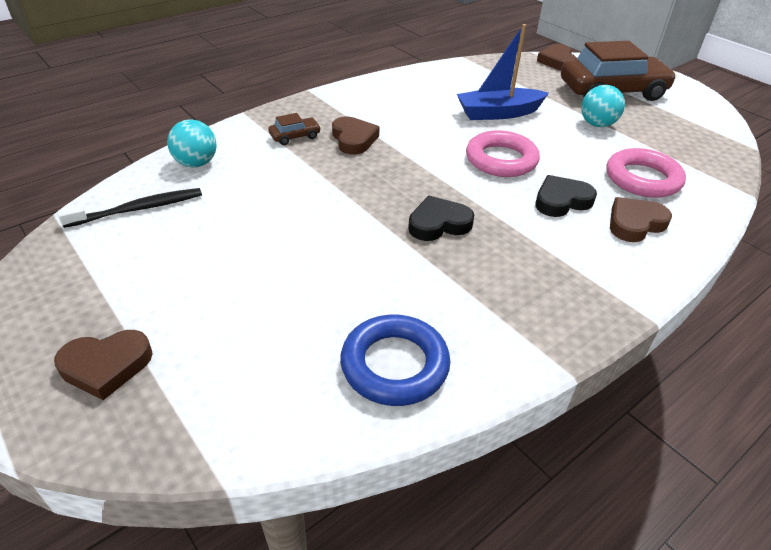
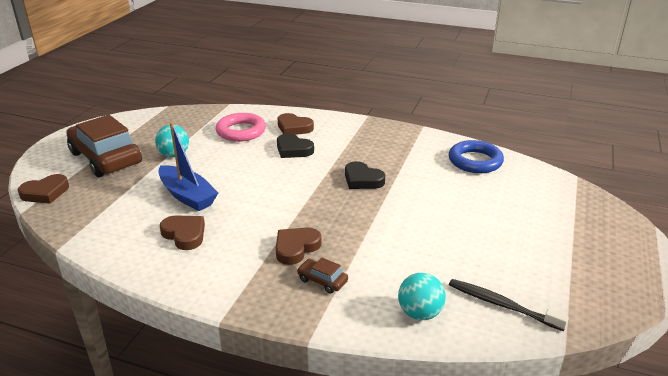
camera: 120 degrees left, 10 degrees down
(106, 366) = (593, 233): brown heart -> brown heart (184, 234)
(501, 160) = (263, 178): pink ring -> none

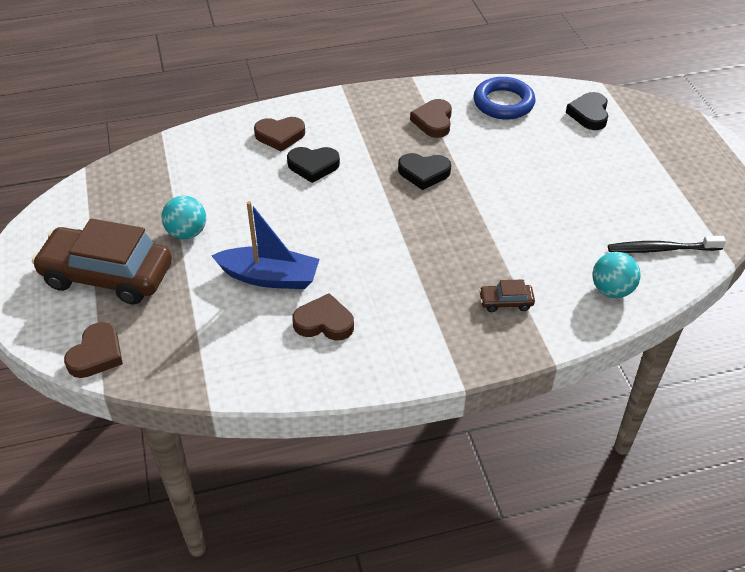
camera: 35 degrees left, 15 degrees up
(241, 131) = (225, 166): pink ring -> none
(296, 248) = (446, 281): brown heart -> brown heart (433, 121)
(541, 191) = (589, 114): none -> black heart

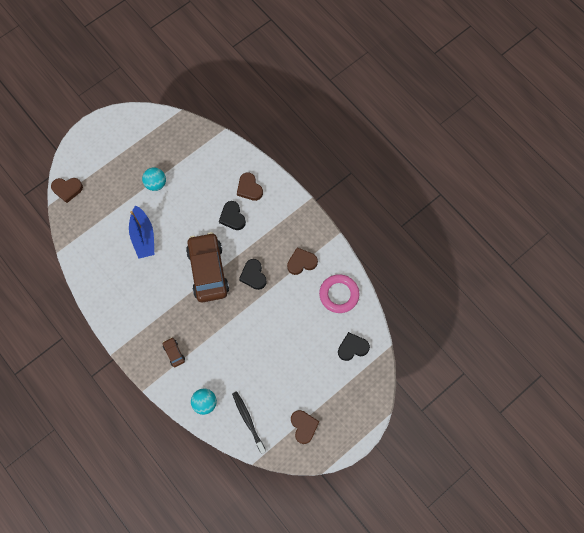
camera: 65 degrees right, 25 degrees up
(107, 275) = (114, 165): brown car -> brown car (208, 270)
(324, 322) = (125, 275): brown heart -> brown heart (304, 426)
(503, 103) = (339, 294): blue ring -> pink ring

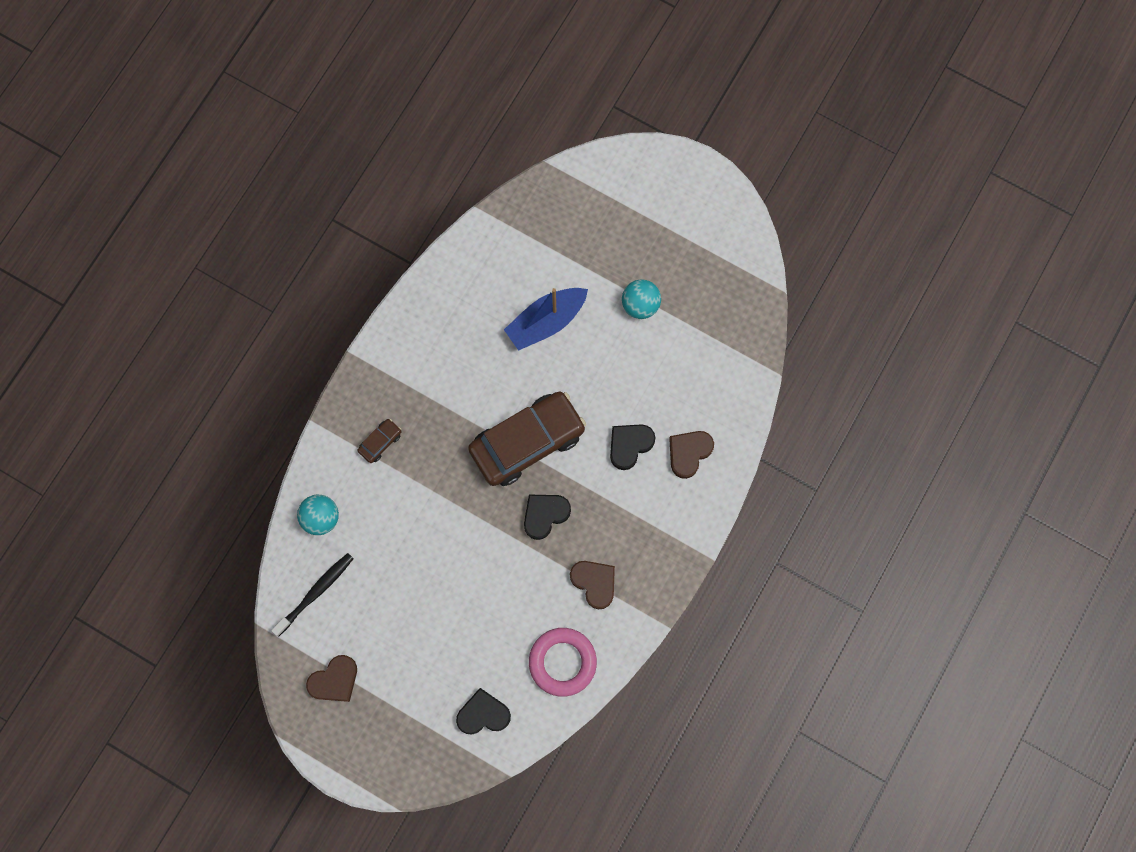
camera: 70 degrees right, 5 degrees up
(67, 189) = (579, 177): brown heart -> none
(352, 347) = (483, 714): black heart -> black heart turned 60 degrees counterclockwise

